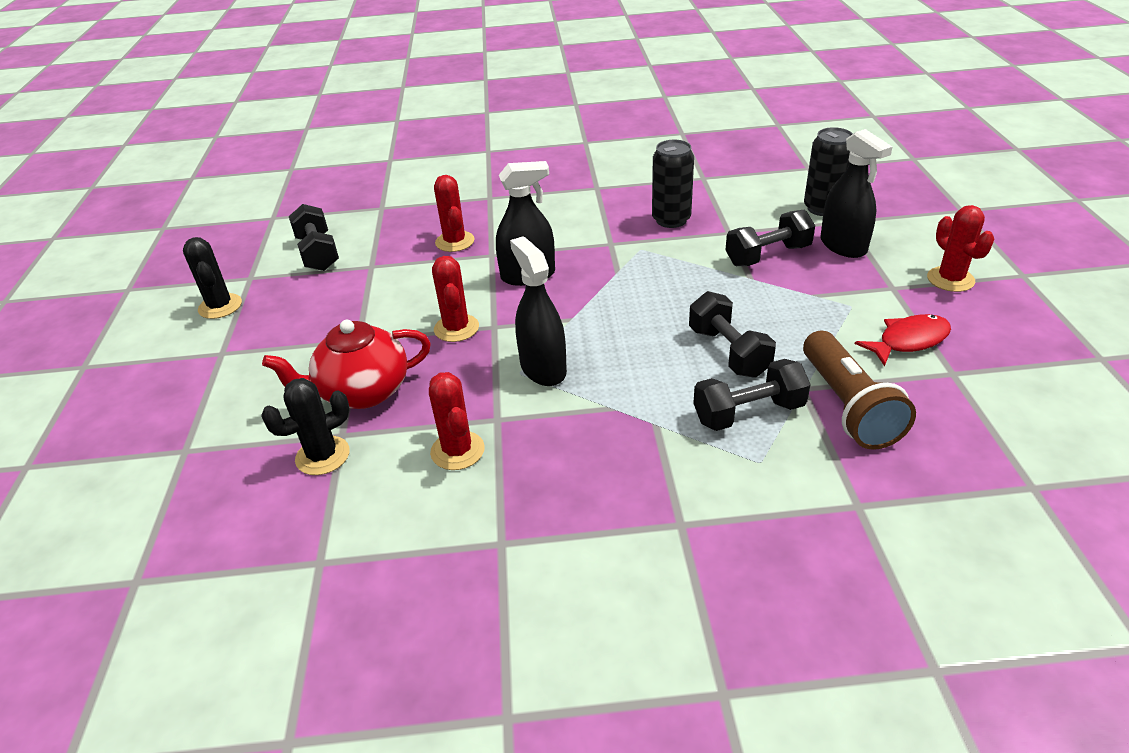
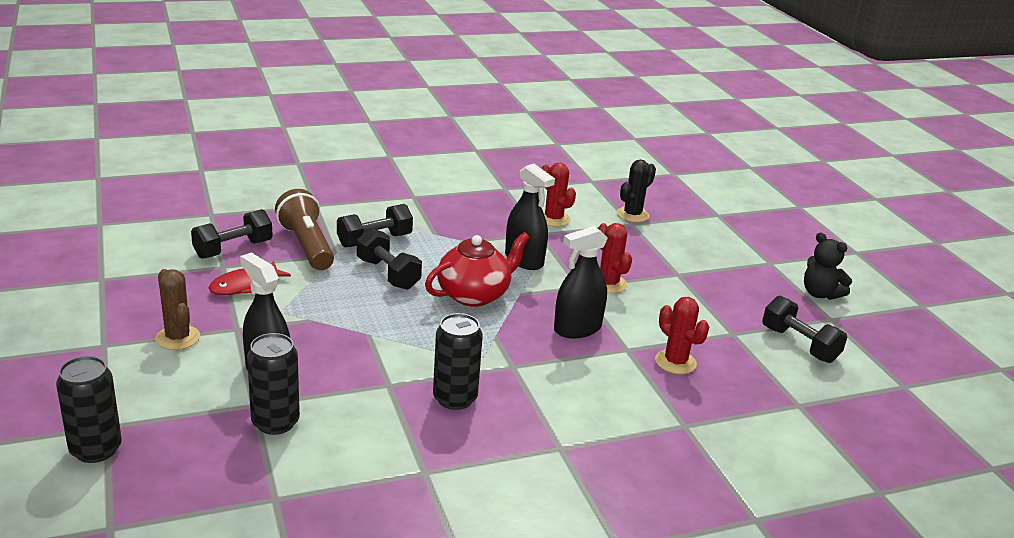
camera: 160 degrees right, 10 degrees down
(220, 306) = (820, 294): black cactus -> black teddy bear
(362, 392) = (640, 244): red teapot -> red teapot (474, 295)
(768, 255) = (349, 357): black dumbbell -> black dumbbell (233, 249)
(950, 279) = (178, 338): red cactus -> brown cactus
(958, 196) = (96, 449): none -> black can

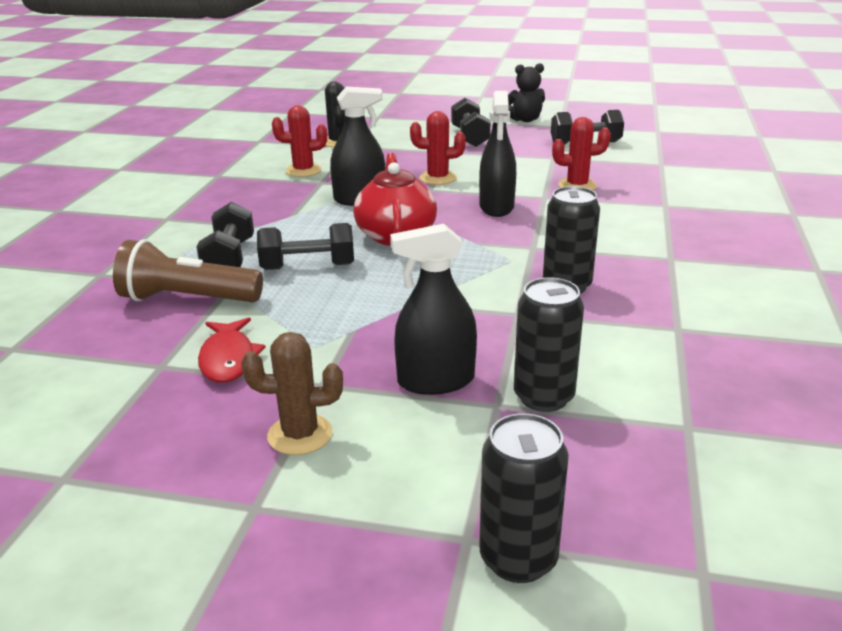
camera: 55 degrees left, 0 degrees up
(233, 249) = (128, 349): black dumbbell -> black dumbbell (469, 137)

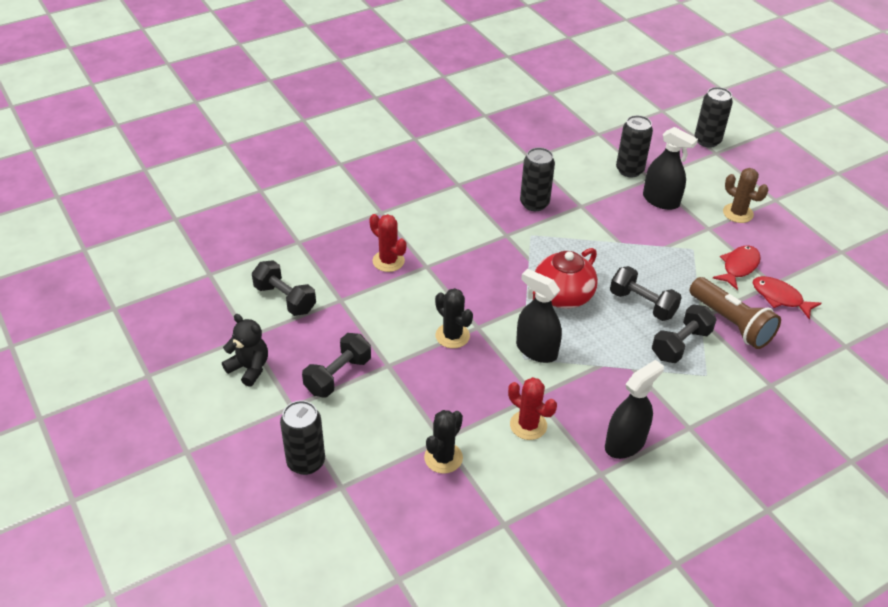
camera: 135 degrees left, 15 degrees up
(139, 354) = (780, 298): none -> red fish
(414, 114) = (306, 462): none -> black can
(438, 178) = (452, 336): red cactus -> black cactus
(496, 207) = (468, 278): black spray bottle -> black spray bottle (625, 443)

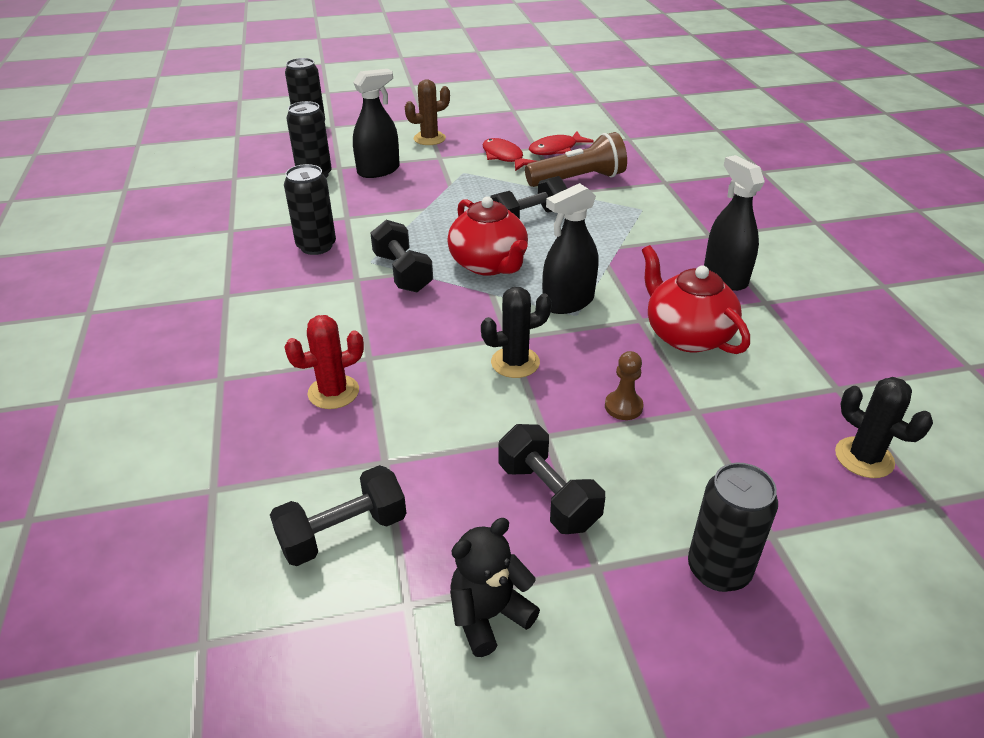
camera: 70 degrees left, 5 degrees down
(430, 399) = (623, 407): none -> brown pawn
(443, 458) = (728, 417): black cactus -> black cactus (864, 458)
(528, 425) = (686, 335): red cactus -> red teapot
(680, 344) = (596, 212): black dumbbell -> black dumbbell (402, 273)

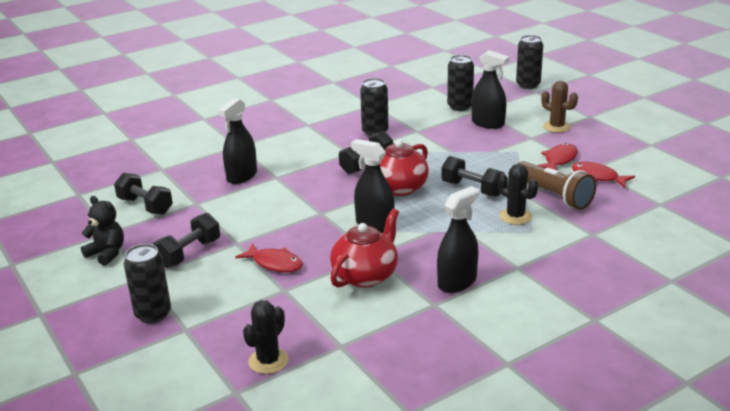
camera: 70 degrees right, 10 degrees down
(333, 392) = (242, 176): red cactus -> black spray bottle
(515, 362) = (297, 220): black cactus -> black cactus (515, 216)
(623, 407) = (275, 263): brown pawn -> red fish

